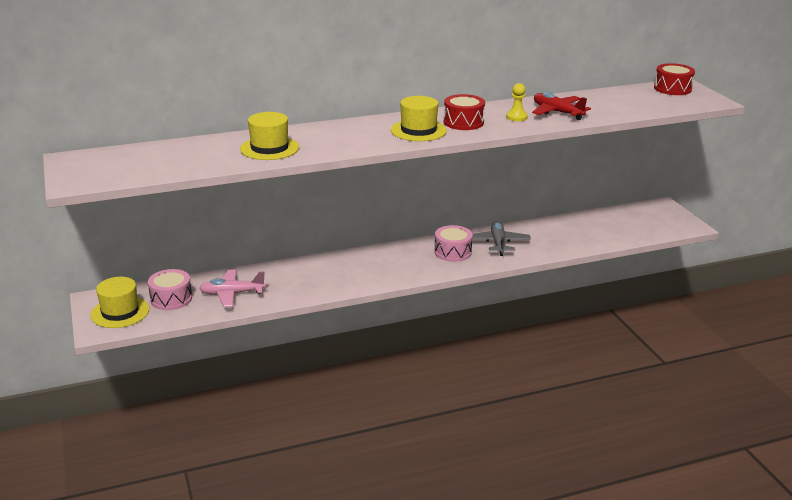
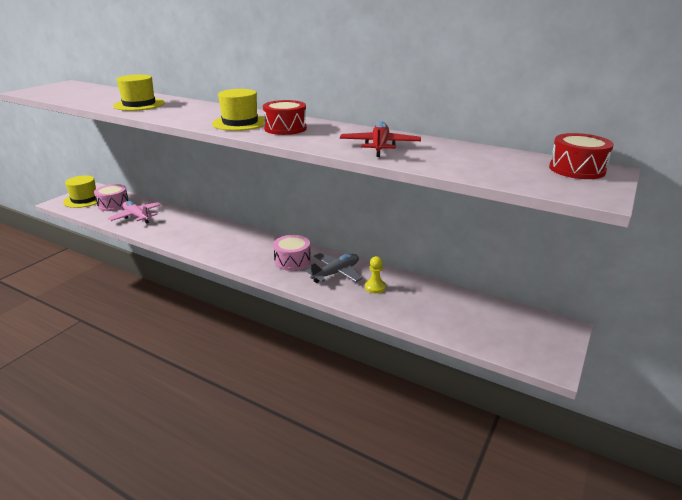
camera: 50 degrees right, 0 degrees up
(516, 117) = (334, 138): yellow pawn -> yellow pawn (375, 287)

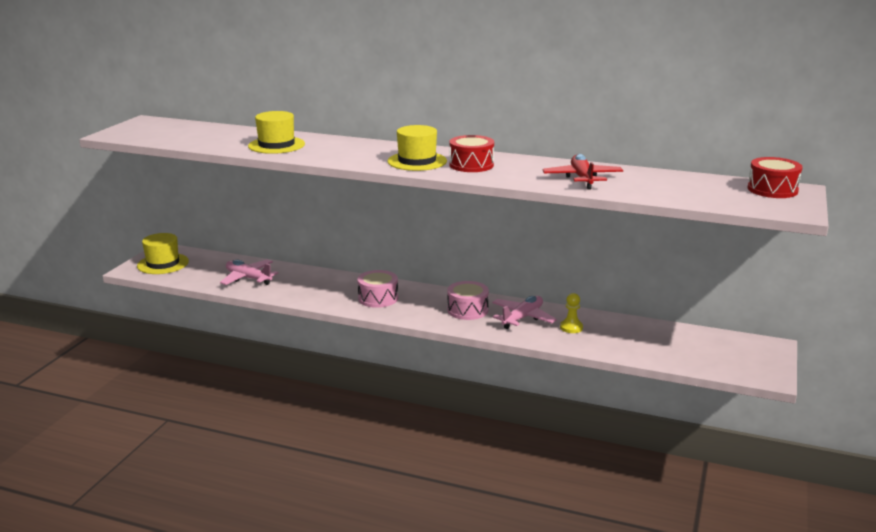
camera: 10 degrees left, 5 degrees down
(113, 205) = (206, 267): pink drum -> pink drum (378, 298)
(336, 273) = (522, 318): grey plane -> pink plane

